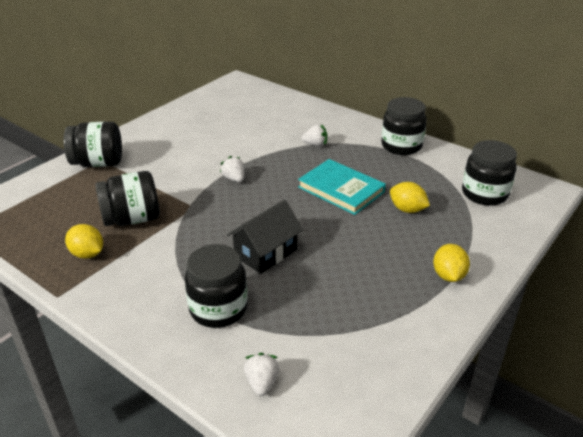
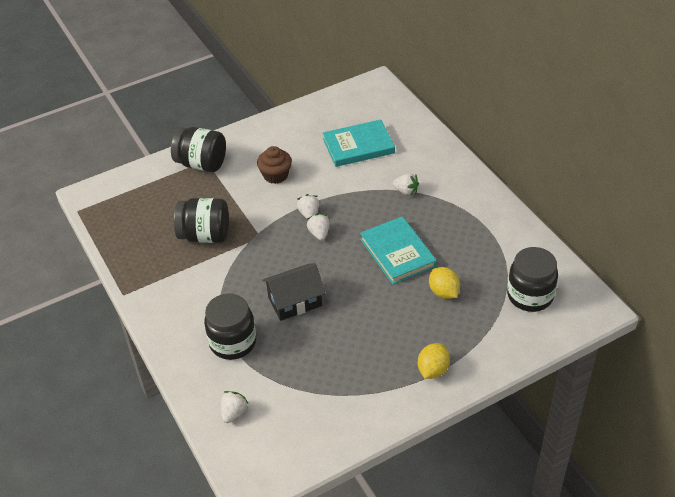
camera: 25 degrees right, 10 degrees up
(87, 254) = (158, 261): yellow lemon -> none
(182, 157) = (275, 175): none -> brown cupcake
(249, 122) = (358, 146): none -> turquoise book
(254, 191) = (319, 233): none -> white strawberry
(401, 146) = (489, 215): black jar -> none

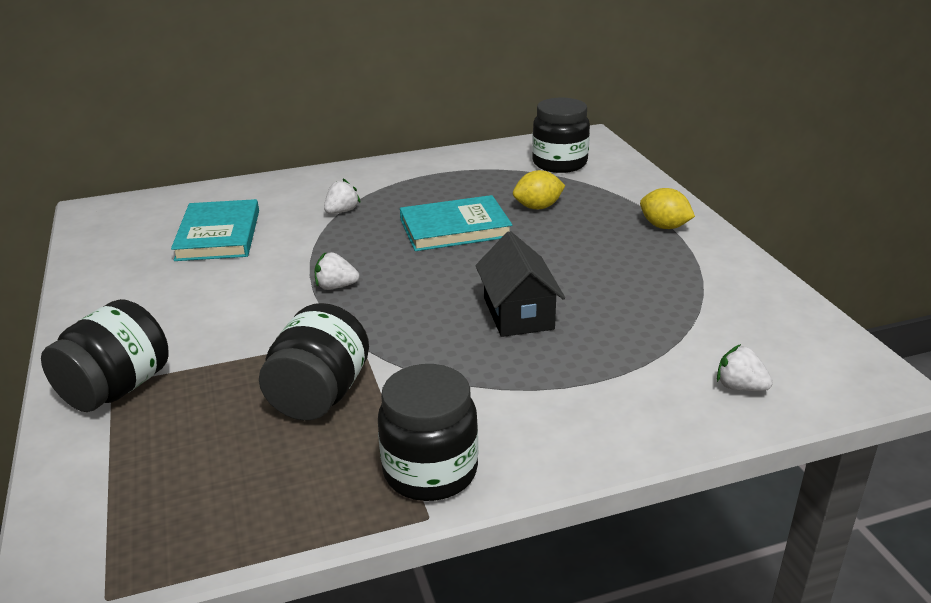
camera: 80 degrees left, 15 degrees down
(233, 342) = (590, 379): black jar -> black jar (430, 471)
(275, 175) = (221, 310): brown cupcake -> none
(319, 233) = (384, 282): white strawberry -> none

